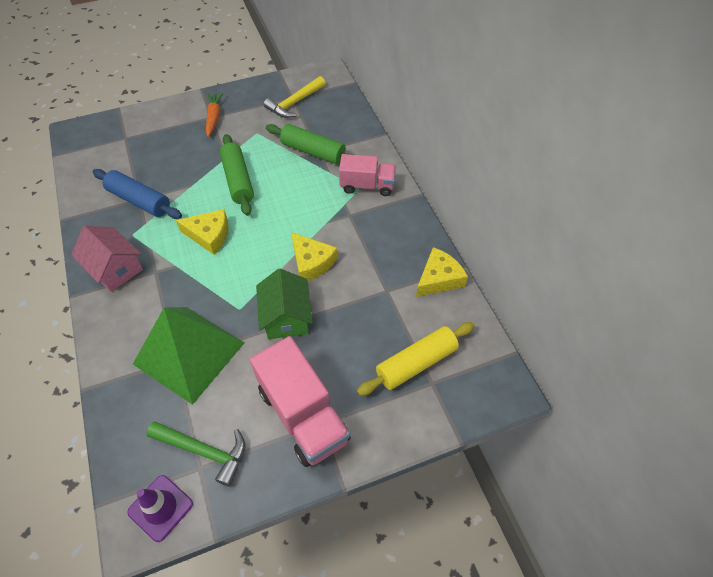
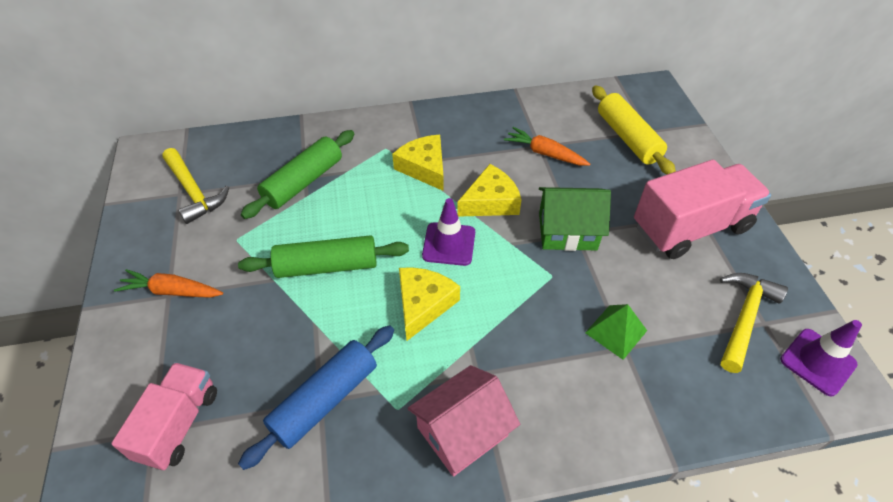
camera: 80 degrees left, 5 degrees down
(189, 353) = (616, 331): green pyramid -> green pyramid, size x0.43
(204, 451) = (744, 318): green hammer -> yellow hammer
(264, 242) = (449, 244): none -> purple traffic cone
(367, 186) = (383, 141): pink truck -> pink truck (178, 424)
(377, 295) = (545, 153): none -> orange carrot
(438, 278) = (528, 107): yellow cheese -> yellow cheese (424, 168)

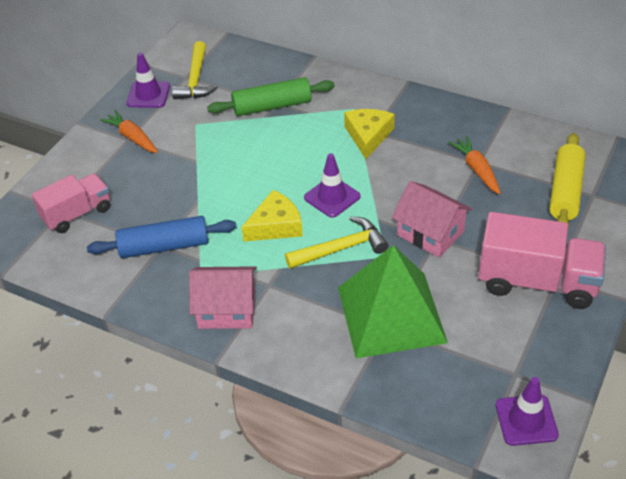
camera: 40 degrees right, 5 degrees down
(150, 233) = (148, 95): none -> purple traffic cone
(327, 266) = (237, 170): green rolling pin -> none
(490, 202) = (393, 184): yellow cheese -> none
(567, 231) = (430, 233): green house -> pink house
(616, 331) = (391, 314): green pyramid -> green pyramid, size x2.30
(744, 318) = (502, 361): yellow hammer -> yellow hammer (341, 248)

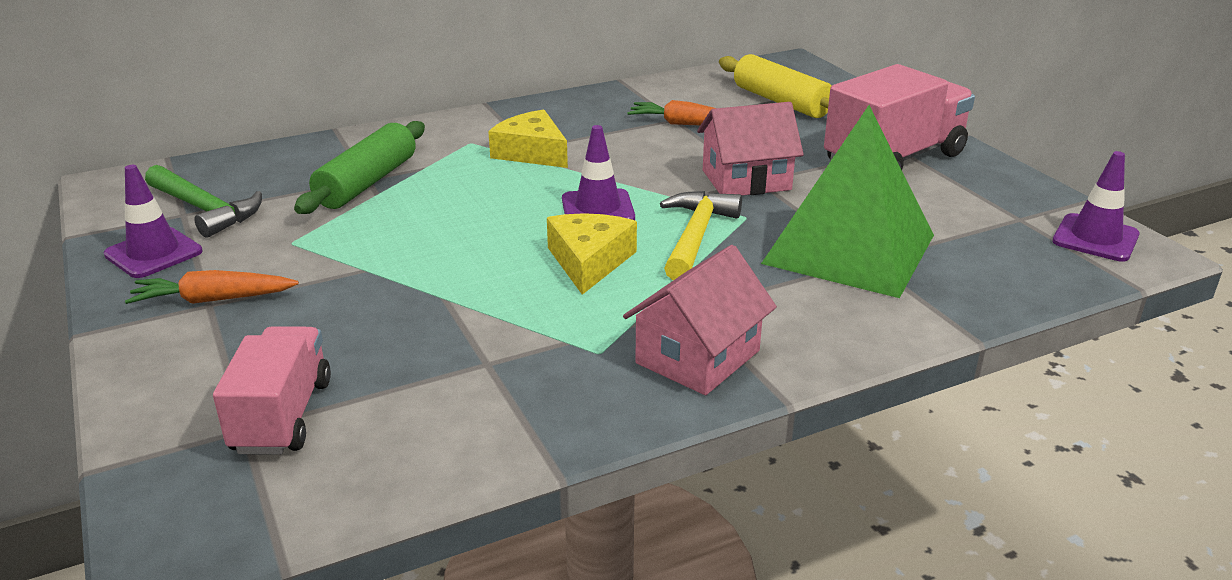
camera: 55 degrees left, 15 degrees down
(164, 246) = (493, 361): blue rolling pin -> none
(196, 80) = (205, 209): yellow hammer -> green hammer

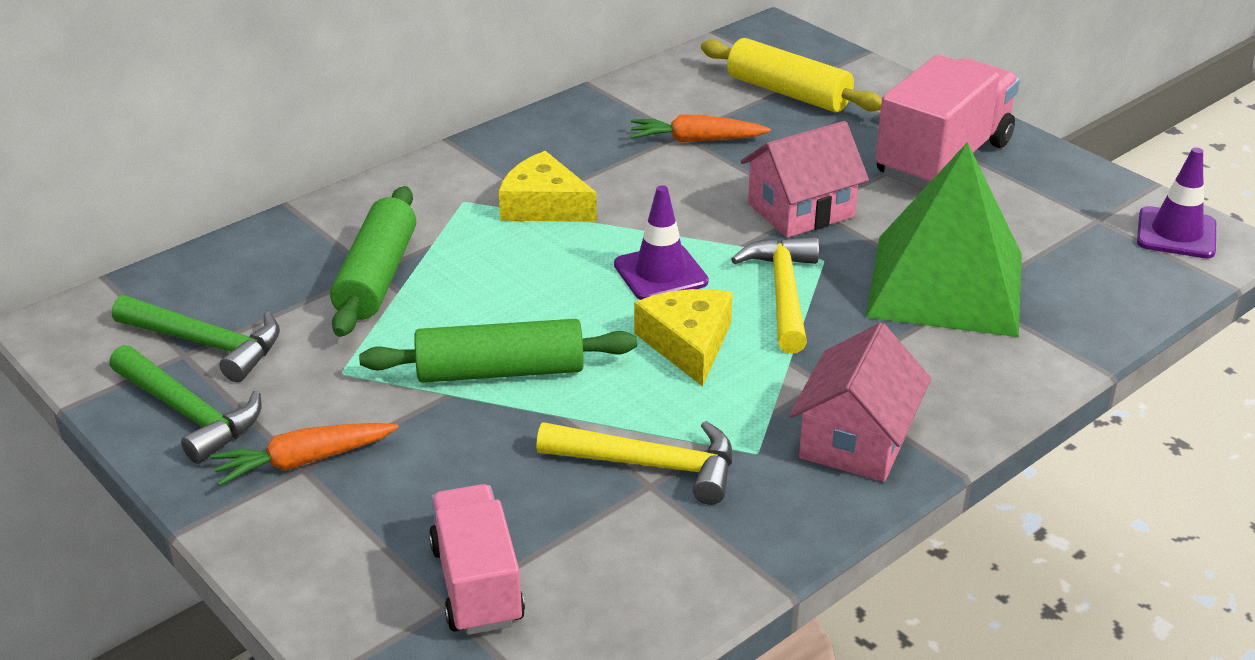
camera: 15 degrees left, 5 degrees up
(153, 253) = (188, 413): purple traffic cone -> green hammer
(417, 259) = (500, 371): none -> green rolling pin
(496, 347) = (650, 465): none -> yellow hammer

